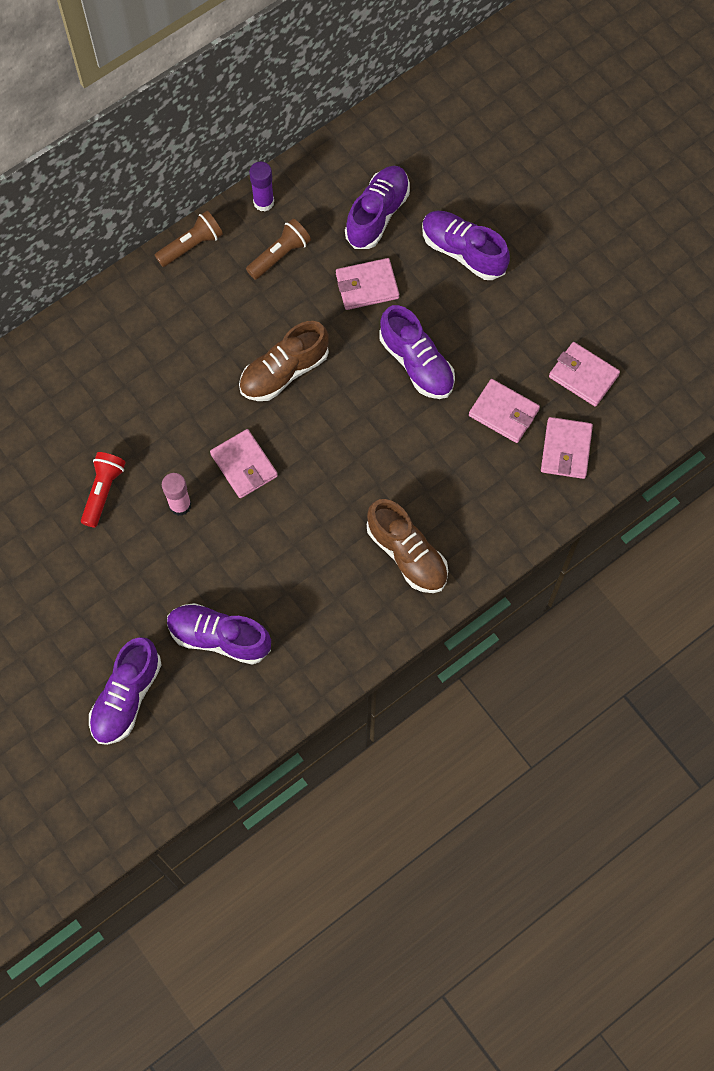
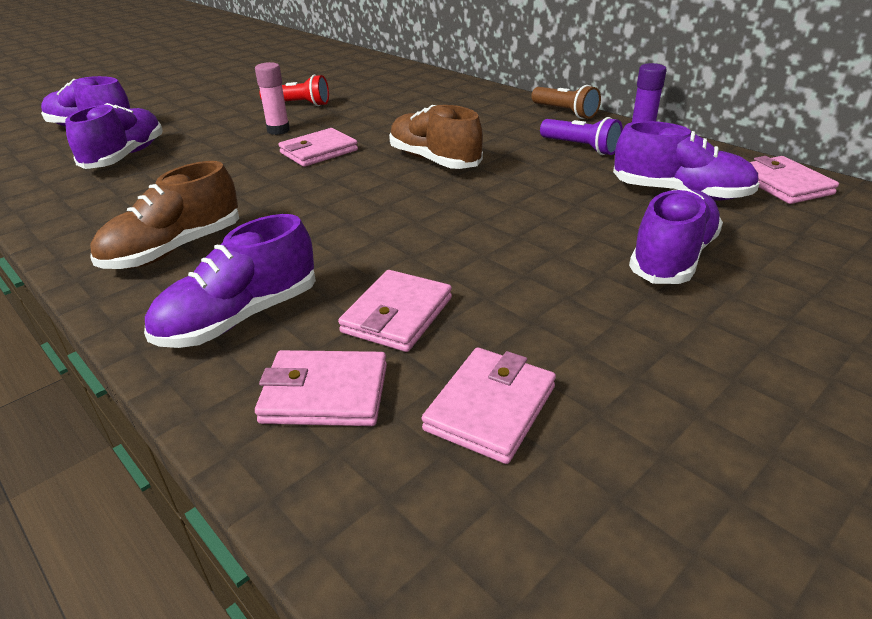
camera: 85 degrees right, 35 degrees down
(280, 255) = (580, 147): brown flashlight -> purple flashlight
(367, 286) = (569, 195): pink wallet -> pink wallet (783, 184)
(416, 363) = (467, 235): purple shoe -> purple shoe (240, 318)

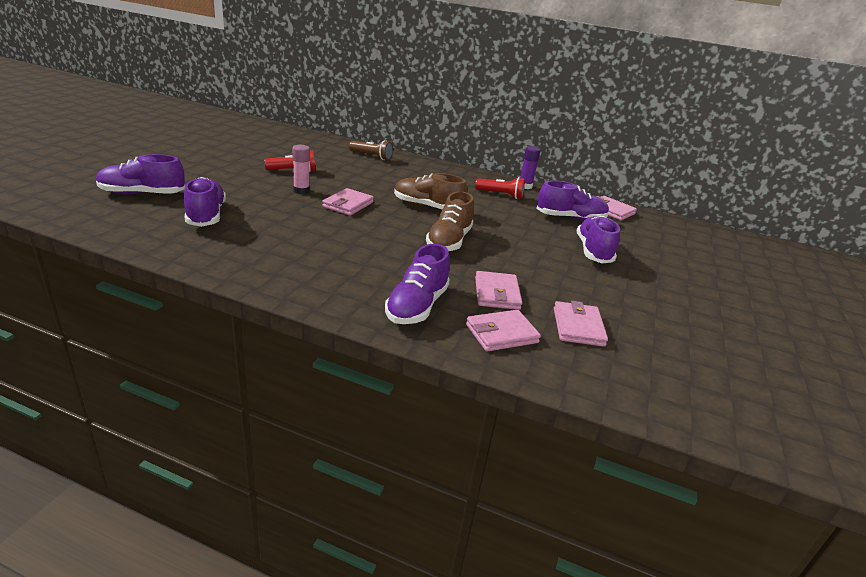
camera: 30 degrees left, 5 degrees down
(174, 249) = (329, 274): brown shoe -> brown shoe (449, 241)
(565, 112) = (472, 173): brown flashlight -> brown flashlight (371, 156)
(580, 147) = (500, 195): purple flashlight -> red flashlight

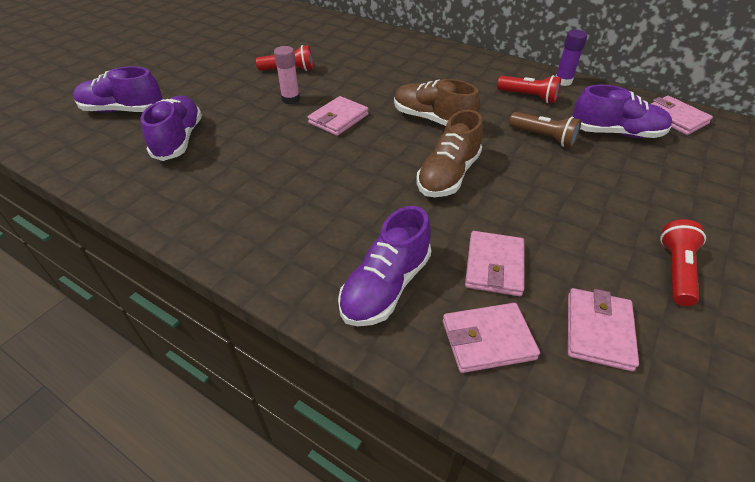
camera: 15 degrees right, 15 degrees up
(371, 156) = (382, 44): brown flashlight -> brown flashlight (543, 137)
(593, 251) = (640, 190): purple shoe -> none
(624, 294) = (676, 270): none -> red flashlight

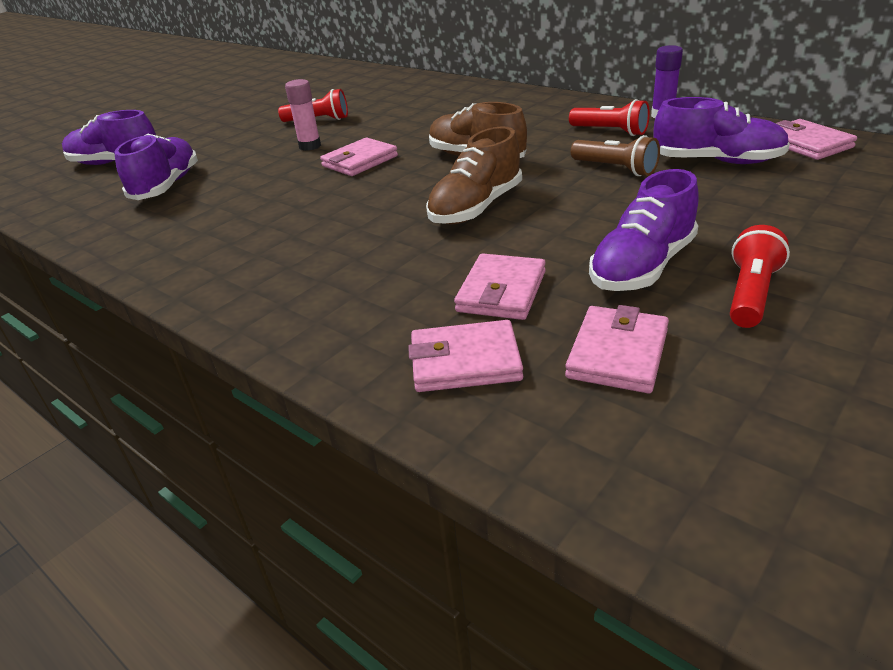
camera: 10 degrees right, 10 degrees down
(385, 286) = (355, 311): purple shoe -> purple shoe (642, 267)

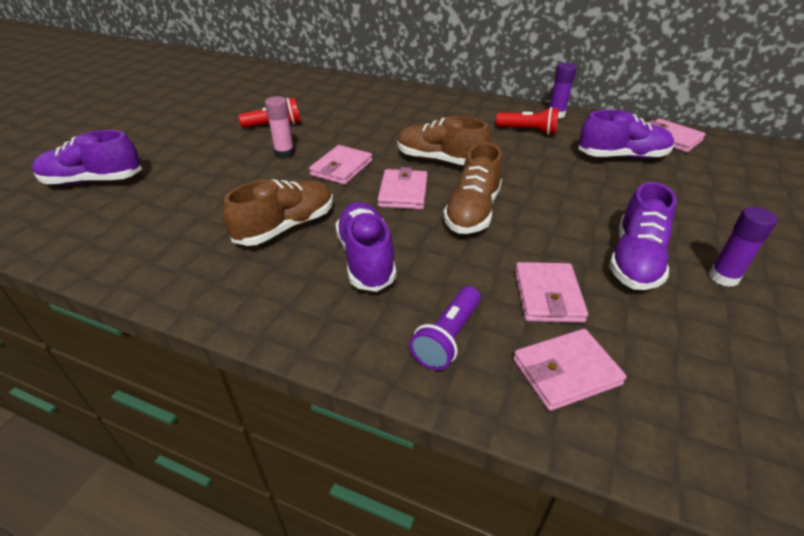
camera: 20 degrees left, 5 degrees up
(167, 186) = (167, 205): purple shoe -> purple shoe (366, 258)
(265, 210) = (286, 227): none -> brown shoe
(358, 317) = (447, 337): none -> purple flashlight
(615, 169) = (555, 167): brown flashlight -> none
(617, 354) = (672, 346): pink wallet -> pink wallet (403, 192)
(750, 294) = (723, 277): red flashlight -> purple glue stick

